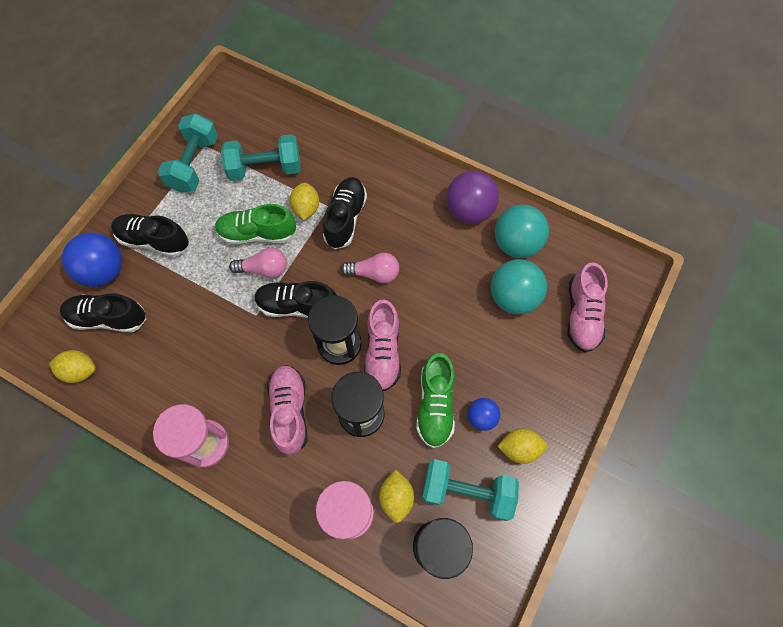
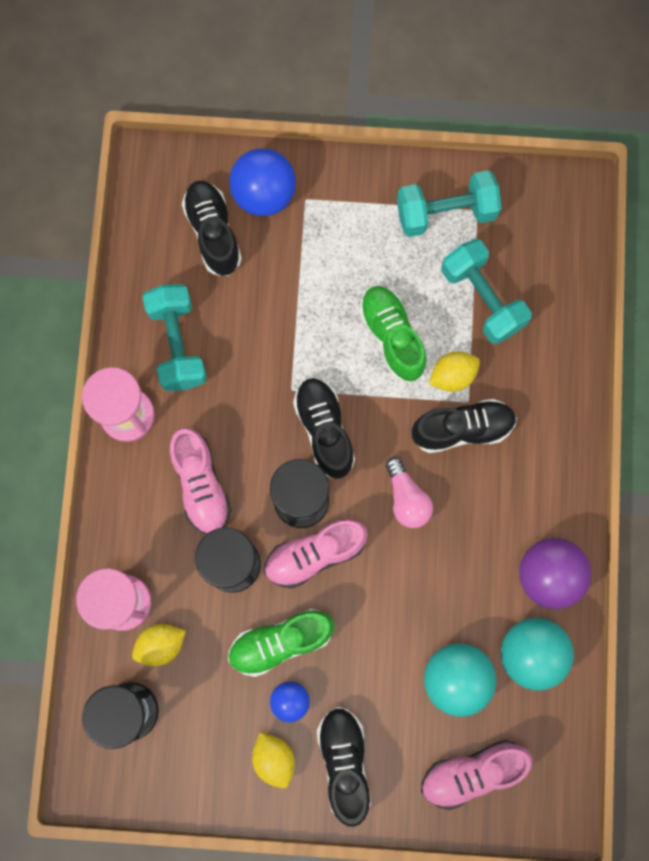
camera: 65 degrees right, 10 degrees up
(80, 370) = (144, 240): yellow lemon -> none
(154, 240) = (326, 226): black shoe -> black shoe (344, 762)
(264, 269) = (351, 369): pink light bulb -> none
(290, 411) = (201, 485): pink shoe -> pink shoe turned 105 degrees clockwise
(467, 491) = (200, 718): turquoise dumbbell -> turquoise dumbbell (178, 344)

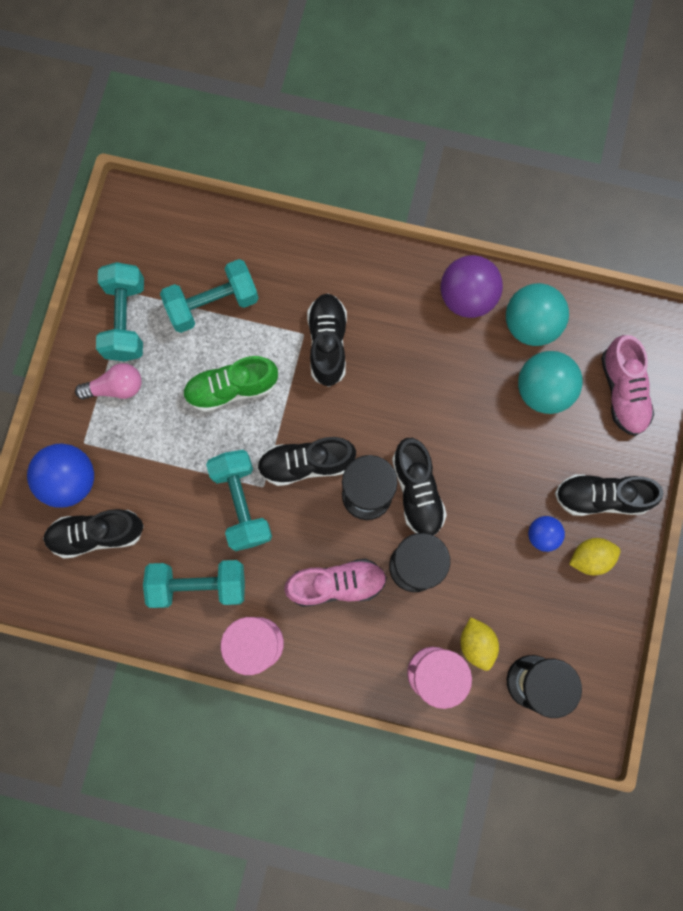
camera: 80 degrees left, 0 degrees up
(270, 371) = (242, 503): none -> turquoise dumbbell
(280, 642) = (490, 535): green shoe -> none
(315, 554) = (417, 491): pink shoe -> black shoe
(406, 498) = (380, 402): pink light bulb -> pink light bulb (116, 387)
(452, 376) = (278, 343): yellow lemon -> none

